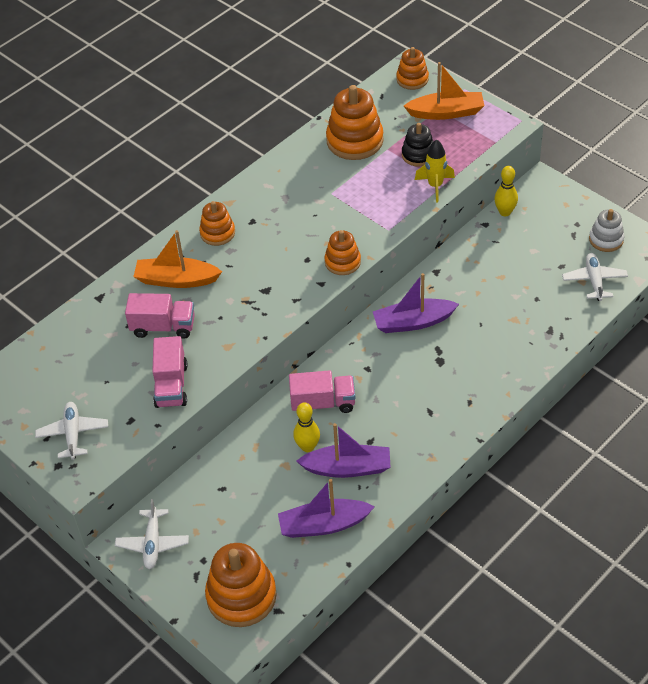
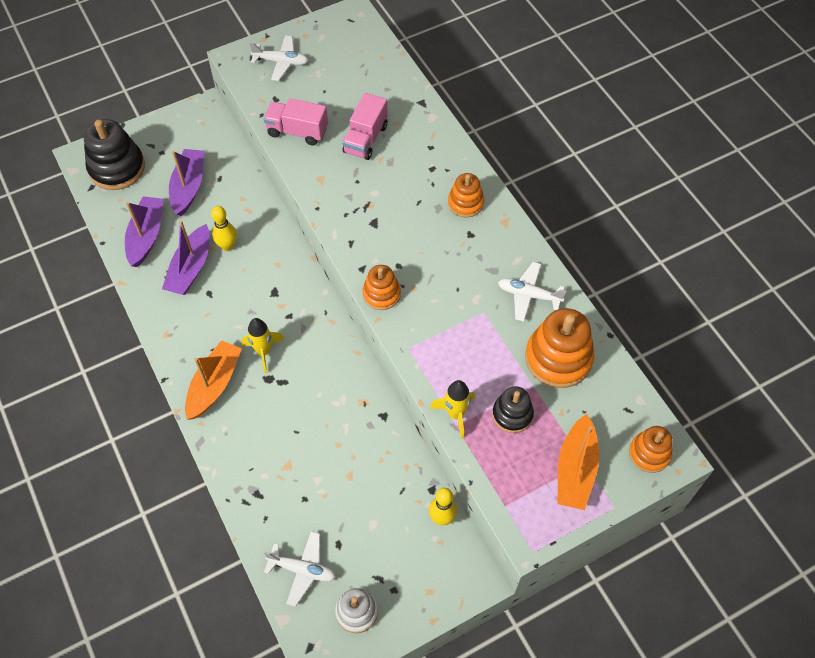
camera: 105 degrees right, 10 degrees up
(153, 543) = (194, 125): white plane -> white plane (528, 295)
(176, 280) = (418, 159): orange boat -> orange boat (214, 384)
(241, 596) = (117, 168): orange stacking toy -> black stacking toy
(323, 403) = (267, 270): pink truck -> none
(413, 322) = (326, 372): purple boat -> purple boat (189, 187)
(414, 374) = (264, 352): none -> yellow rocket

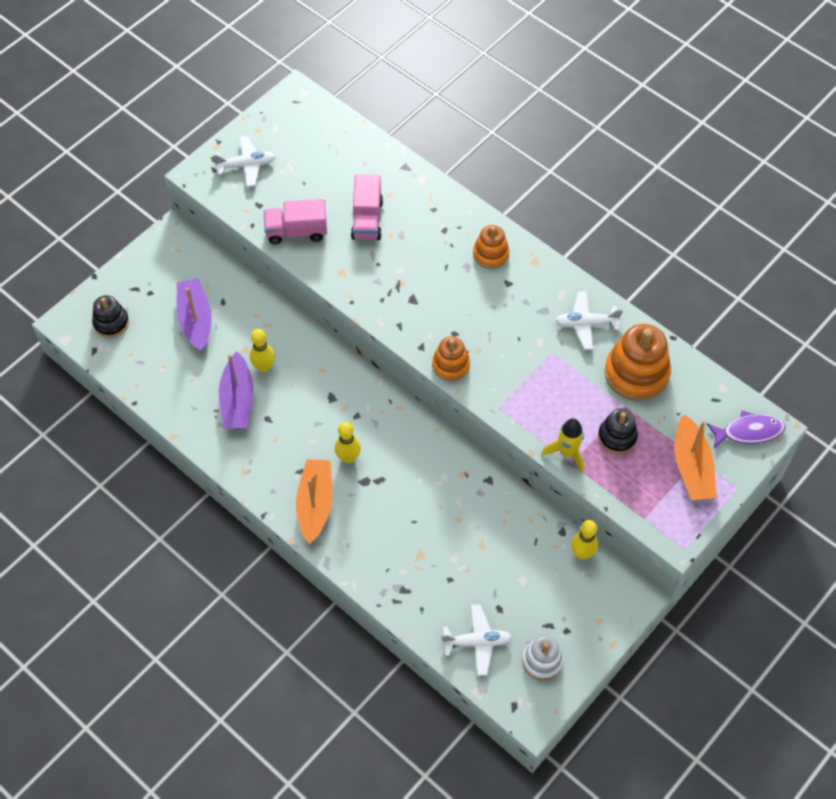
camera: 20 degrees left, 0 degrees up
(117, 168) = (111, 323): black stacking toy -> black stacking toy, size x0.59
(146, 236) = (177, 382): purple boat -> none
(264, 352) = (348, 457): yellow rocket -> yellow bowling pin
(649, 453) = (748, 432): orange stacking toy -> purple fish

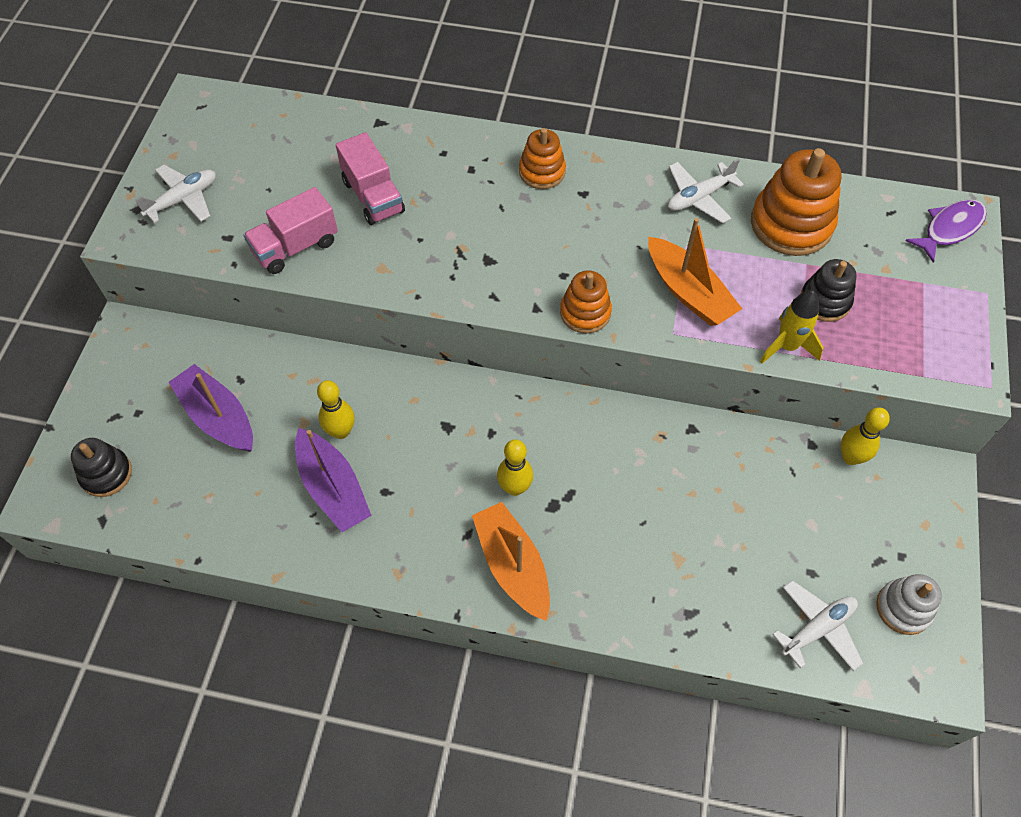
camera: 30 degrees left, 0 degrees up
(691, 467) = (925, 294): orange boat -> orange boat (688, 292)

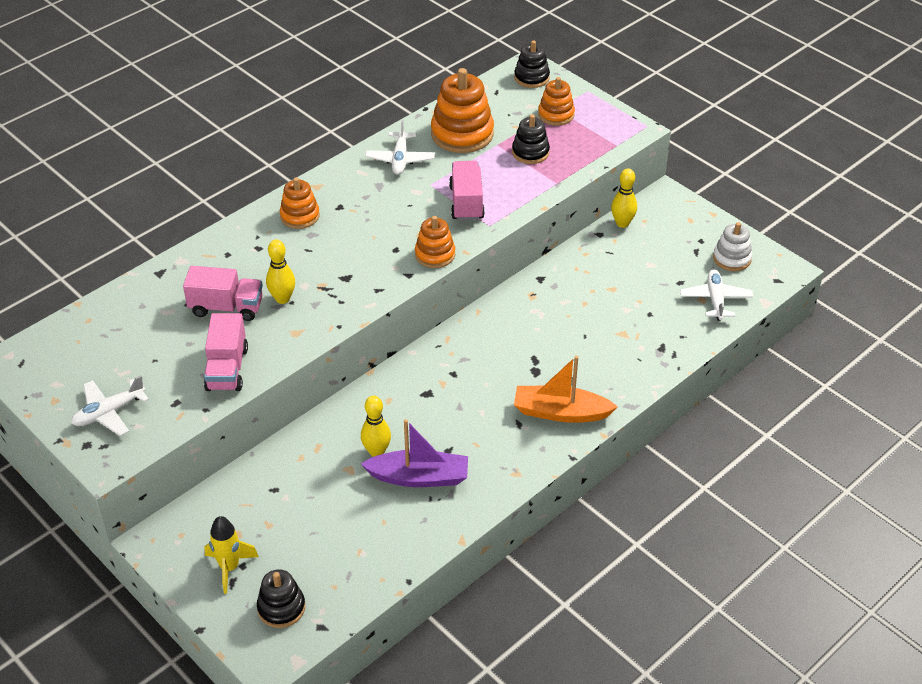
camera: 55 degrees left, 15 degrees down
(183, 199) = (109, 412): white plane -> white plane turned 120 degrees counterclockwise
(218, 417) = (295, 517): purple boat -> none
(514, 487) = (505, 383): yellow bowling pin -> yellow bowling pin (282, 299)
(688, 292) = (466, 203): orange boat -> pink truck
(787, 346) = (546, 185): yellow rocket -> yellow rocket (229, 568)
(912, 287) = (556, 115): none -> orange stacking toy
(949, 229) = (531, 78): purple fish -> black stacking toy

